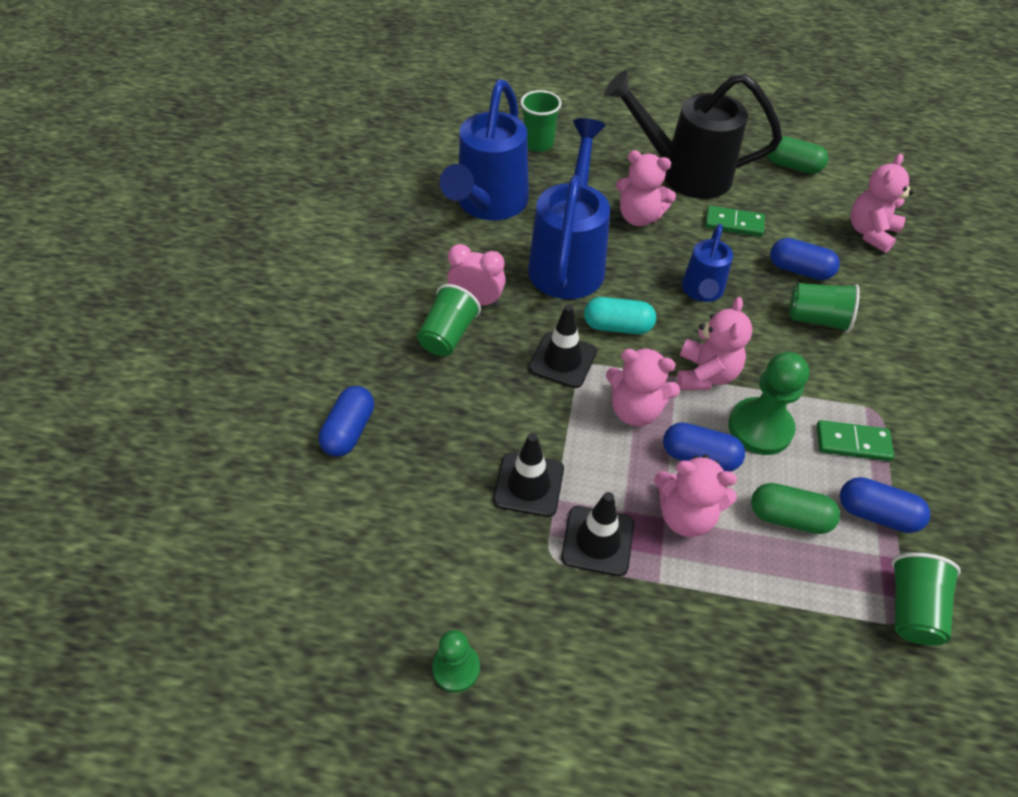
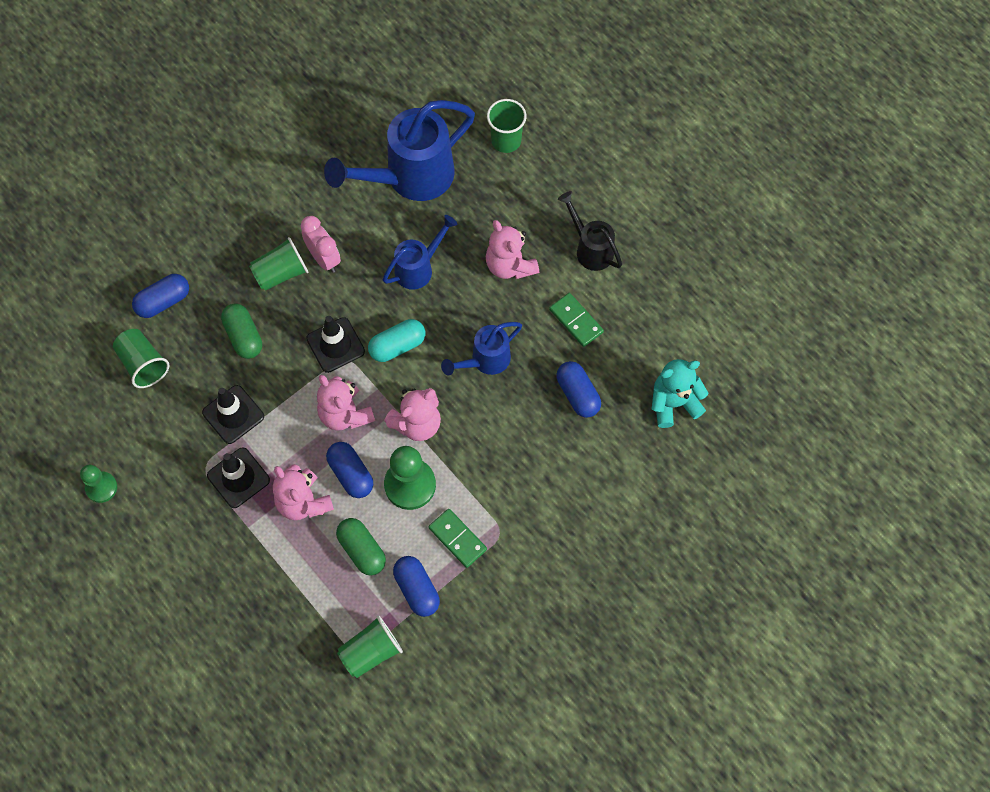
camera: 40 degrees right, 15 degrees up
(568, 260) = (418, 268): blue watering can -> blue watering can, size x0.55
(617, 326) = (397, 346): turquoise capsule -> turquoise capsule turned 75 degrees counterclockwise
(684, 174) = (590, 249): black watering can -> black watering can, size x0.55
(792, 166) = (689, 301): green capsule -> green capsule (244, 336)
(817, 319) = (542, 440): green cup -> green cup (143, 364)
(870, 233) = (673, 403): pink teddy bear -> turquoise teddy bear

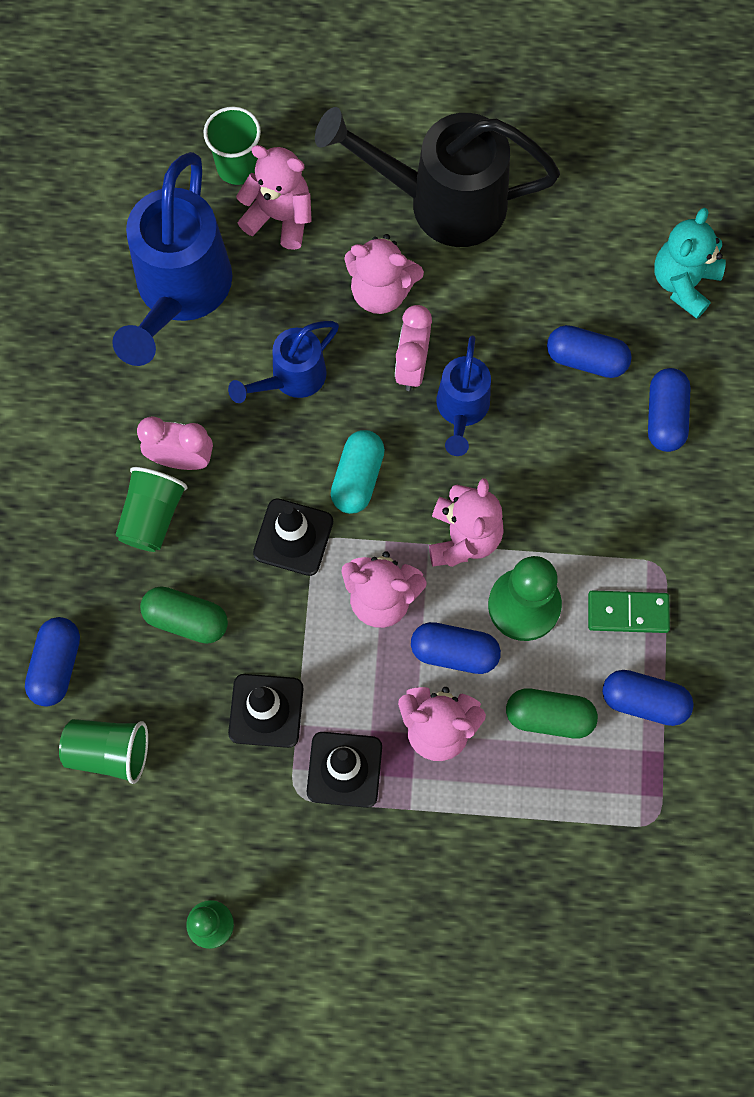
camera: 45 degrees left, 5 degrees up
(371, 652) = (668, 807): green cup -> none
(418, 268) = (291, 379): blue watering can -> blue watering can turned 135 degrees counterclockwise
(484, 316) = (412, 366): none -> pink clock
(500, 184) = (280, 217): none -> pink teddy bear
(576, 321) = (506, 288): green domino -> none
(586, 461) = (665, 417): none -> blue capsule
(590, 249) = (442, 202): black watering can -> black watering can, size x1.83

